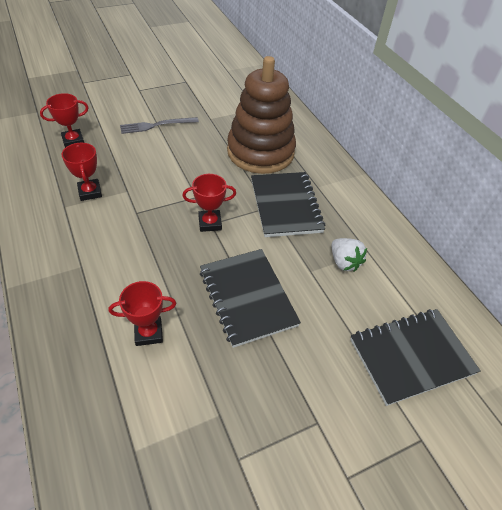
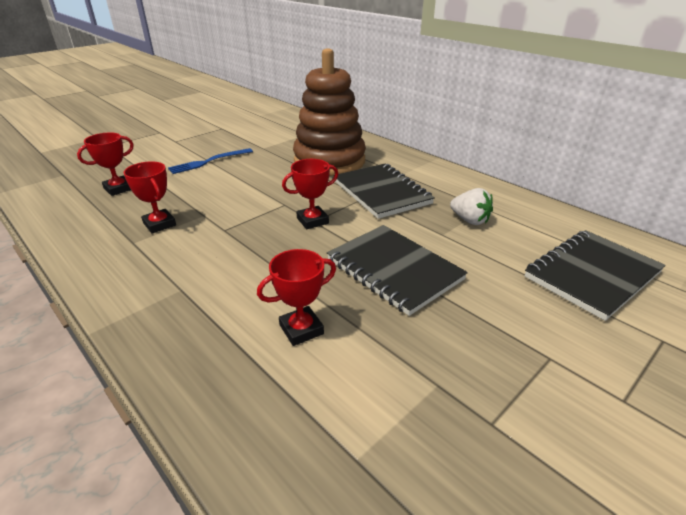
camera: 15 degrees left, 15 degrees down
(156, 125) = (209, 162): grey fork -> blue fork

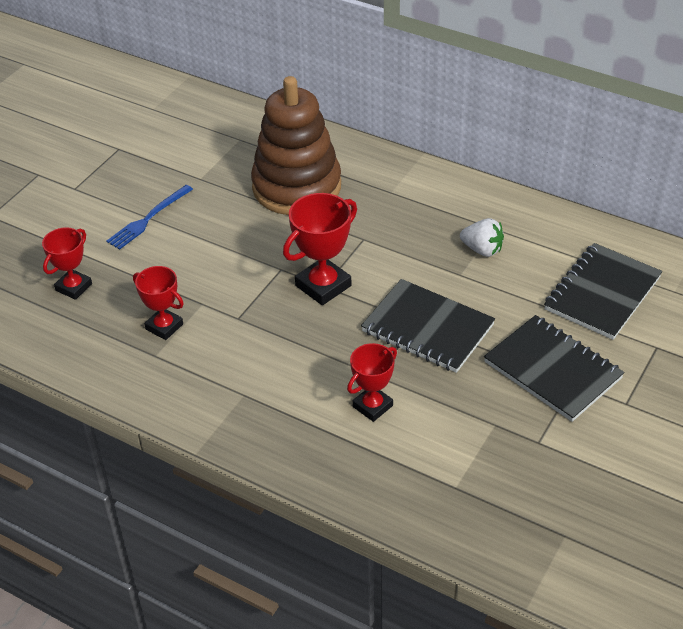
camera: 15 degrees left, 10 degrees up
(312, 221) = (323, 286): red trophy -> red trophy, size x1.52
(381, 192) = (379, 228): black notebook -> black notebook (552, 370)

